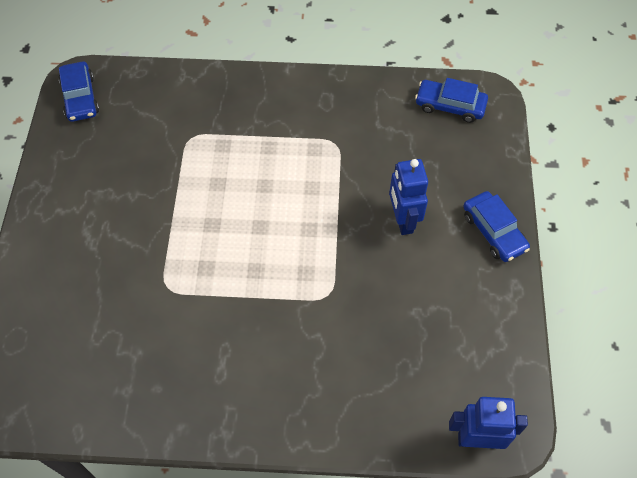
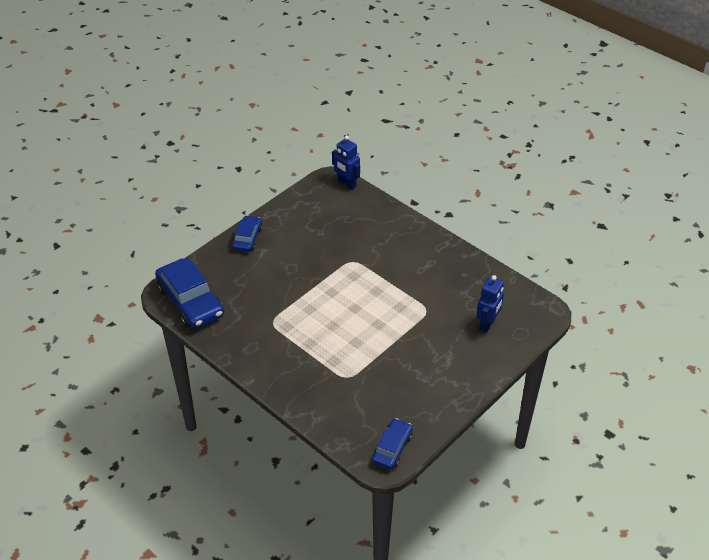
camera: 140 degrees left, 15 degrees down
(403, 220) = (282, 268): blue robot -> blue robot (487, 324)
(450, 105) = (190, 301): blue car -> blue car, size x1.78

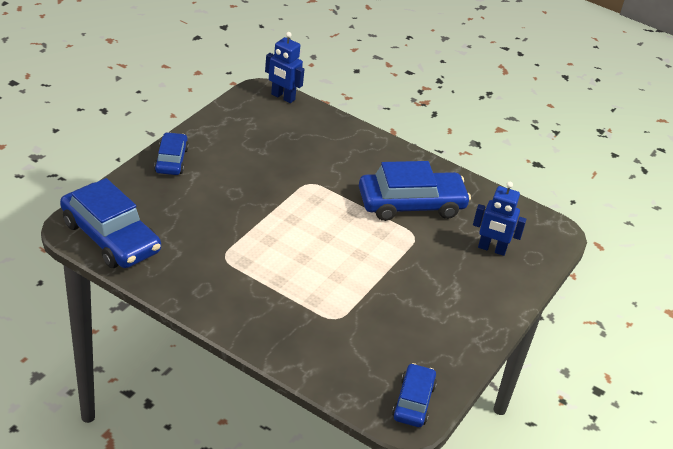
camera: 15 degrees left, 5 degrees down
(430, 282) = (411, 204): none -> blue car
(487, 324) = (492, 249): blue robot -> blue robot turned 90 degrees clockwise

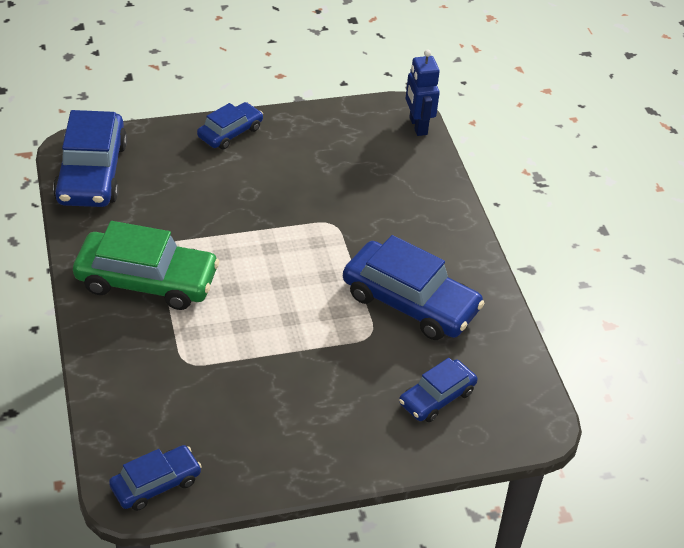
camera: 45 degrees right, 5 degrees up
(244, 285) = (146, 281): none -> green car
(492, 249) = (437, 397): blue robot -> blue car

